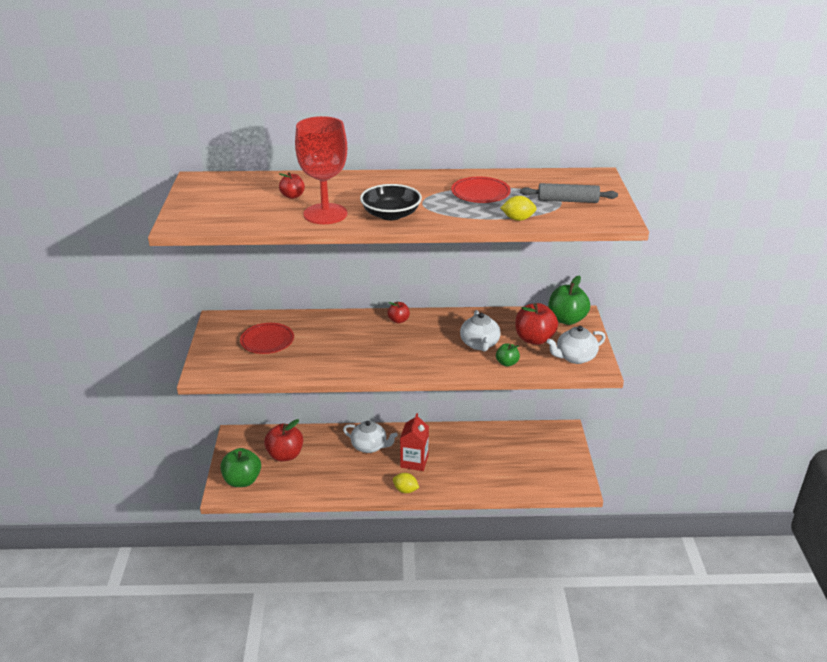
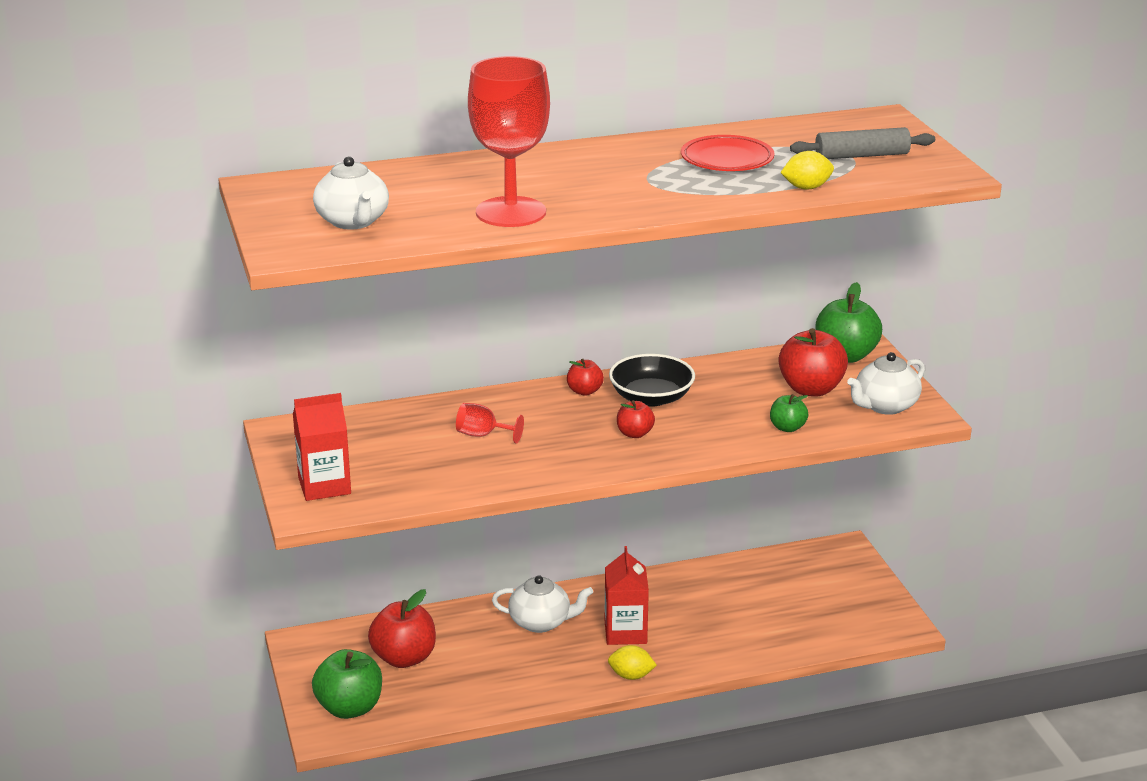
camera: 15 degrees left, 5 degrees down
(221, 359) = (324, 486): none -> red carton
(267, 341) = (387, 450): red plate -> none
(292, 196) = (438, 193): red apple -> red apple (634, 434)
(325, 340) = (483, 435): none -> red goblet
(391, 214) = (613, 202): black bowl -> black bowl (651, 398)
(479, 344) = (731, 408): white teapot -> white teapot (353, 221)

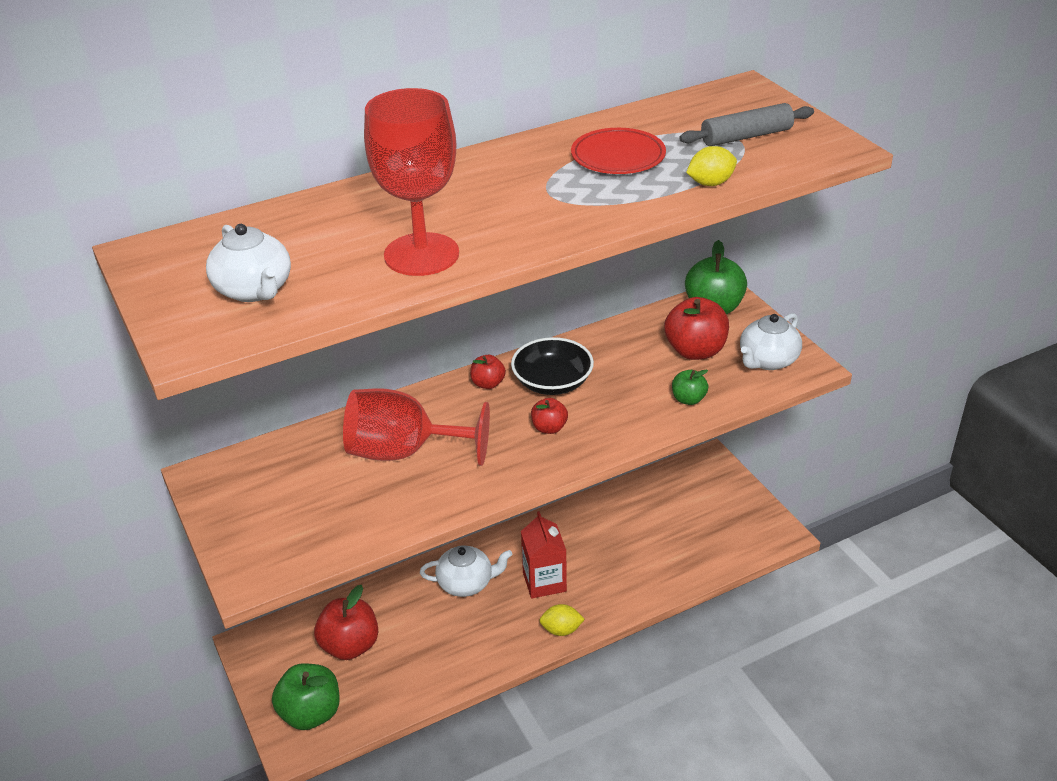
camera: 10 degrees left, 10 degrees up
(324, 486) = (260, 542): red carton -> none
(483, 435) = (404, 452): red goblet -> red goblet, size x2.21

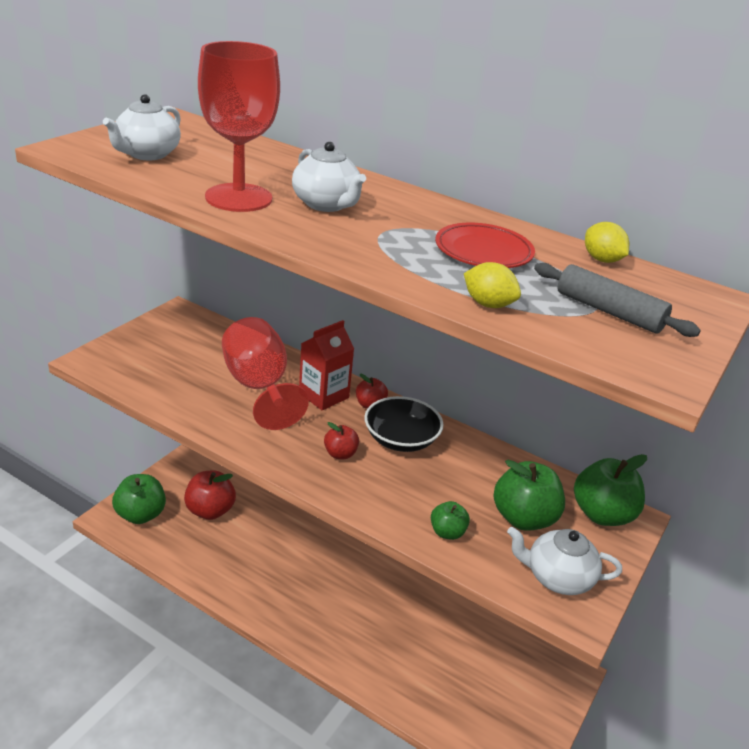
camera: 55 degrees right, 5 degrees down
(466, 583) = (306, 552): white teapot -> white teapot (326, 204)
(544, 581) = (338, 601): red carton -> red carton (323, 395)
(561, 630) = (293, 632): yellow lemon -> yellow lemon (601, 260)
(695, 351) = (523, 518): red apple -> green apple

